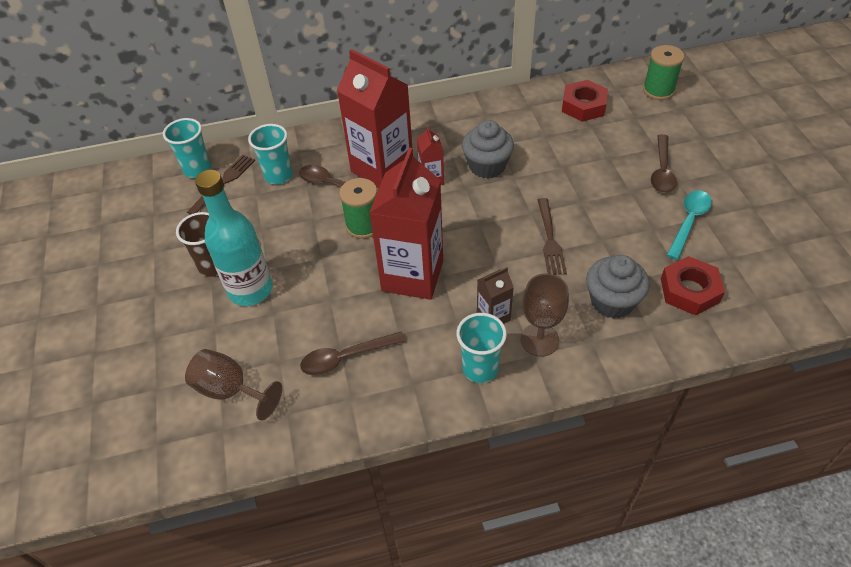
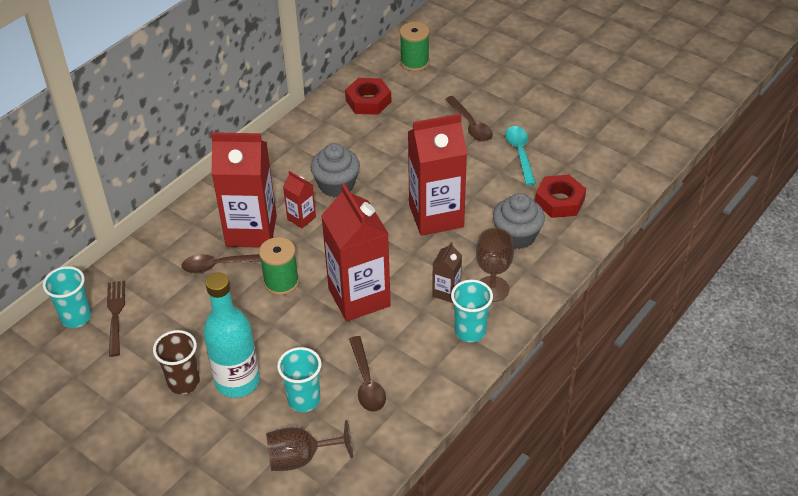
camera: 40 degrees left, 5 degrees down
(278, 176) = (162, 283): turquoise cup -> turquoise cup (304, 400)
(346, 357) = (367, 382): brown spoon -> brown spoon turned 45 degrees counterclockwise
(550, 239) = (436, 216): brown fork -> red carton

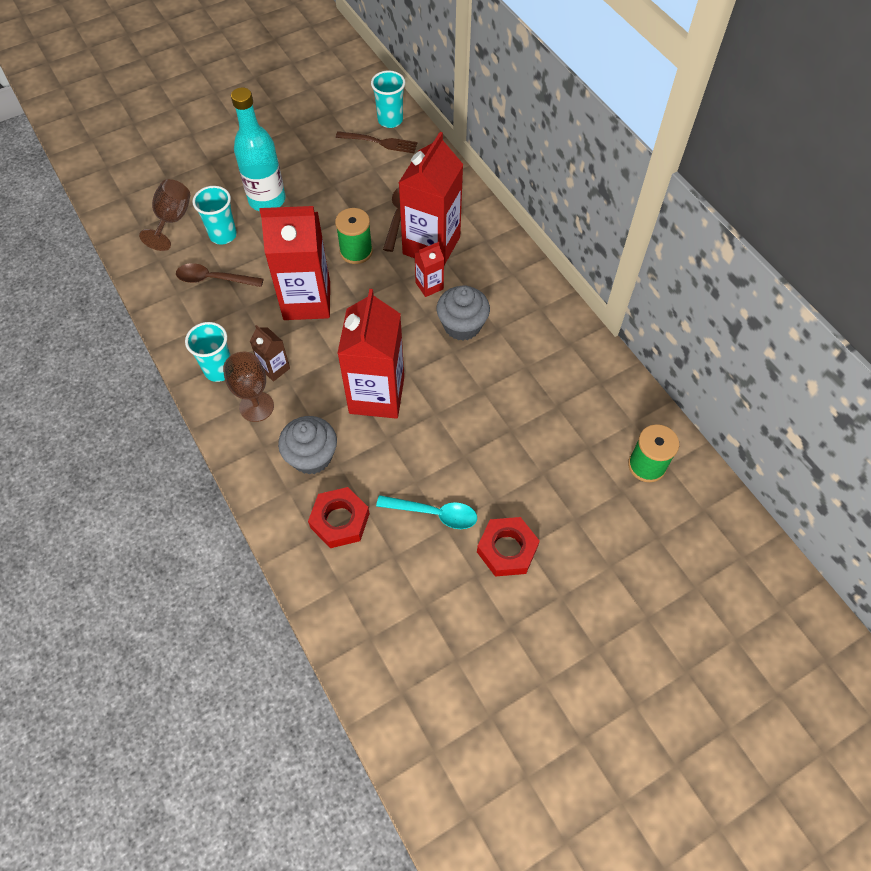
camera: 110 degrees right, 15 degrees up
(184, 382) = (286, 169): brown cup -> none
(368, 101) = (588, 394): red nut -> red nut (507, 549)
(471, 125) = (505, 482): brown spoon -> none

